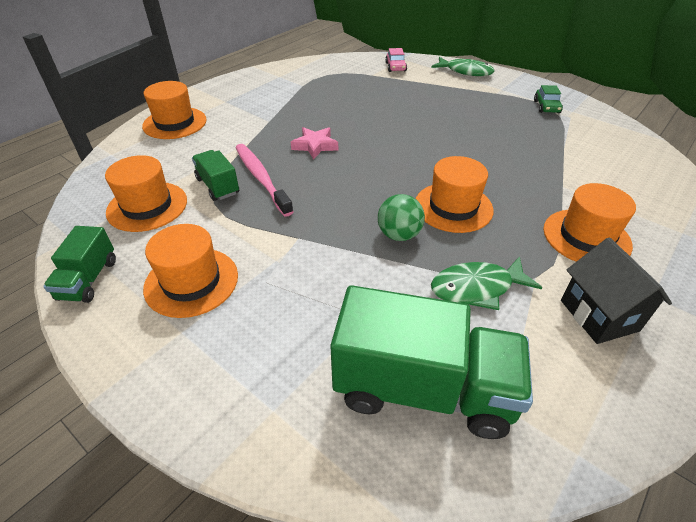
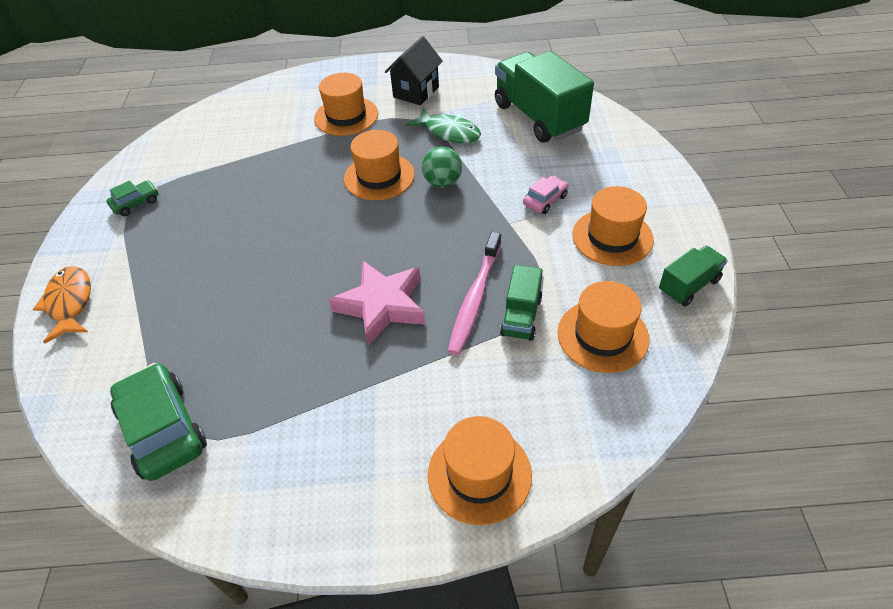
camera: 130 degrees left, 5 degrees up
(315, 146) = (382, 305): pink star -> pink star, size x1.60
(339, 71) = (163, 429): none -> green car
(395, 67) = (100, 378): pink car -> pink car (545, 200)
(465, 71) = (70, 303): green fish -> orange fish

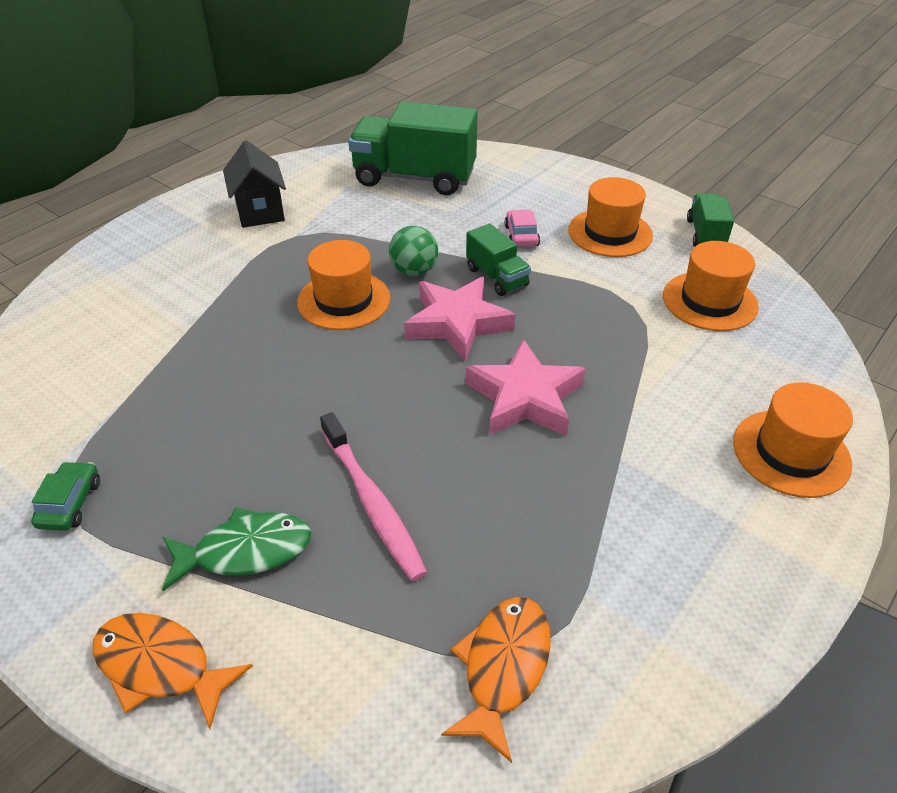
camera: 50 degrees left, 5 degrees down
(163, 429) = (503, 668): green car -> orange fish
(346, 116) = (215, 269): orange hat -> none
(416, 233) = (457, 323): none -> pink star
(449, 132) = (352, 229): green fish -> green fish (245, 551)
(475, 298) = (587, 338): pink toothbrush -> pink toothbrush (372, 502)
(521, 317) = (640, 327): green truck -> green truck (497, 277)

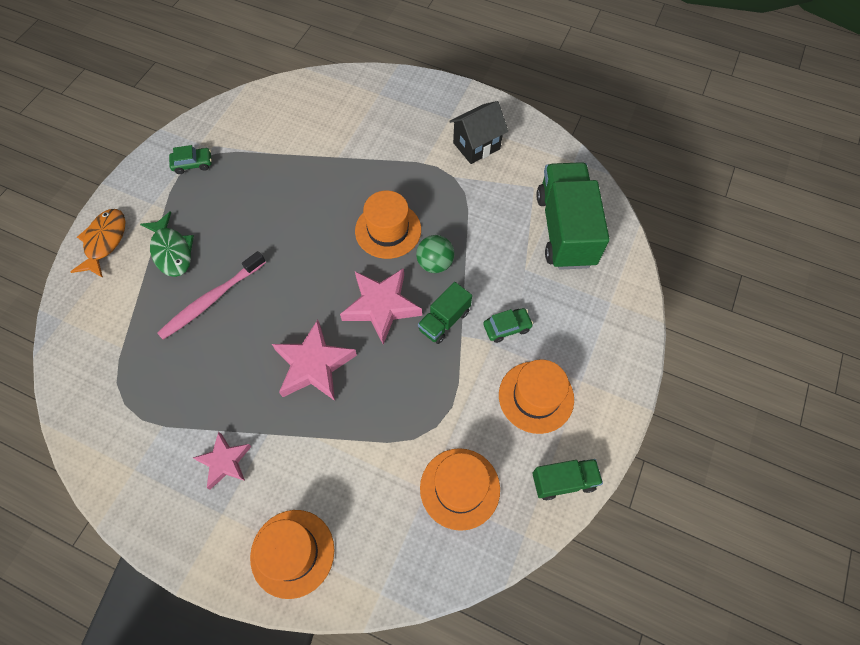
camera: 75 degrees right, 20 degrees up
(503, 668) = (112, 390): orange fish -> none
(521, 236) = (507, 327): pink car -> green car
(657, 512) = (225, 461): none -> pink star

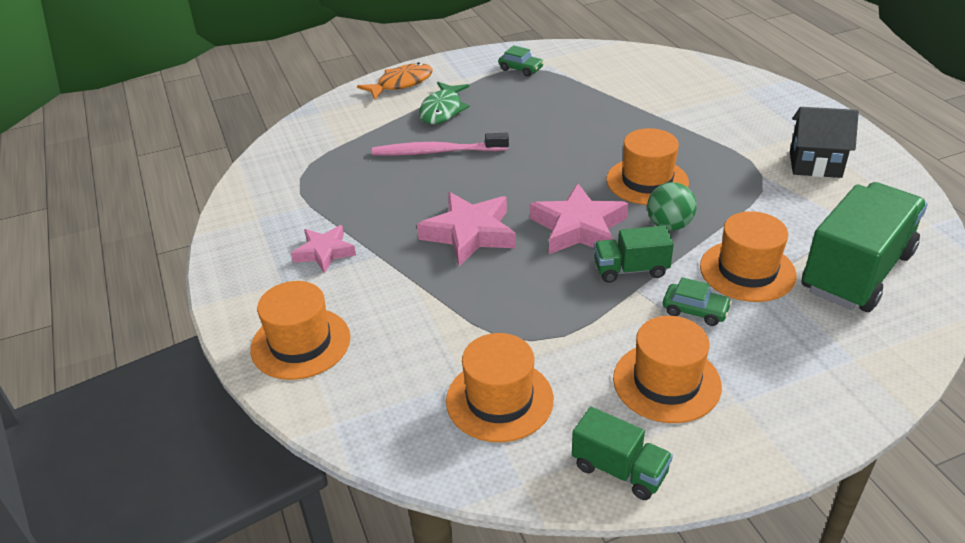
camera: 45 degrees right, 25 degrees down
(509, 272) = (747, 271): none -> orange hat

